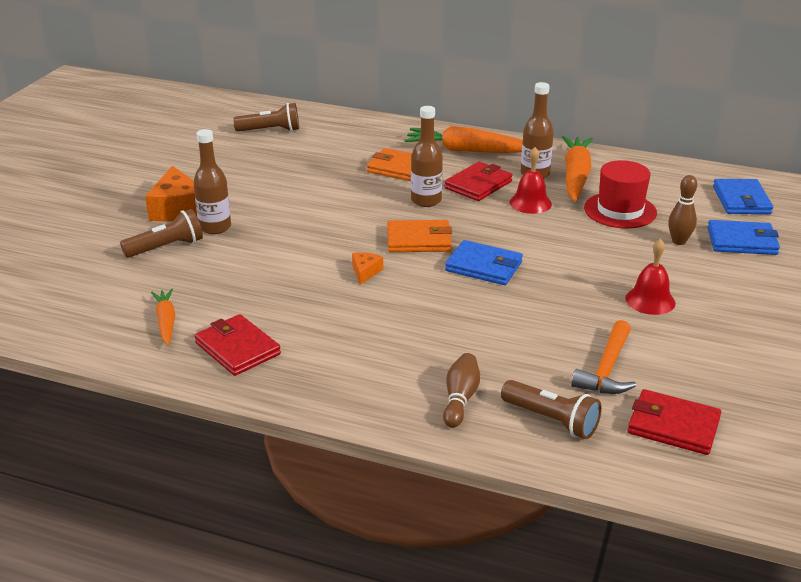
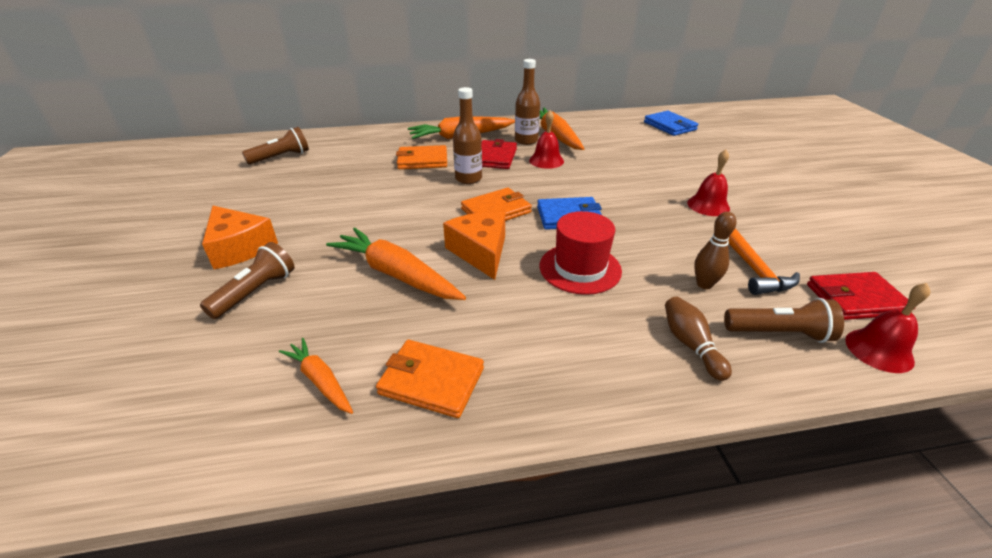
camera: 30 degrees left, 5 degrees up
(215, 227) = (295, 255): brown bottle -> none
(237, 348) = (431, 381): red wallet -> orange wallet
(279, 268) = (396, 274): none -> orange carrot
(365, 272) = (480, 252): orange cheese -> orange cheese, size x2.02
(620, 210) = (610, 150): red hat -> red hat (580, 268)
(627, 464) = (879, 350): none -> red bell
(679, 241) = (670, 160): brown bowling pin -> brown bowling pin (704, 284)
(742, 241) = (704, 150): blue wallet -> none

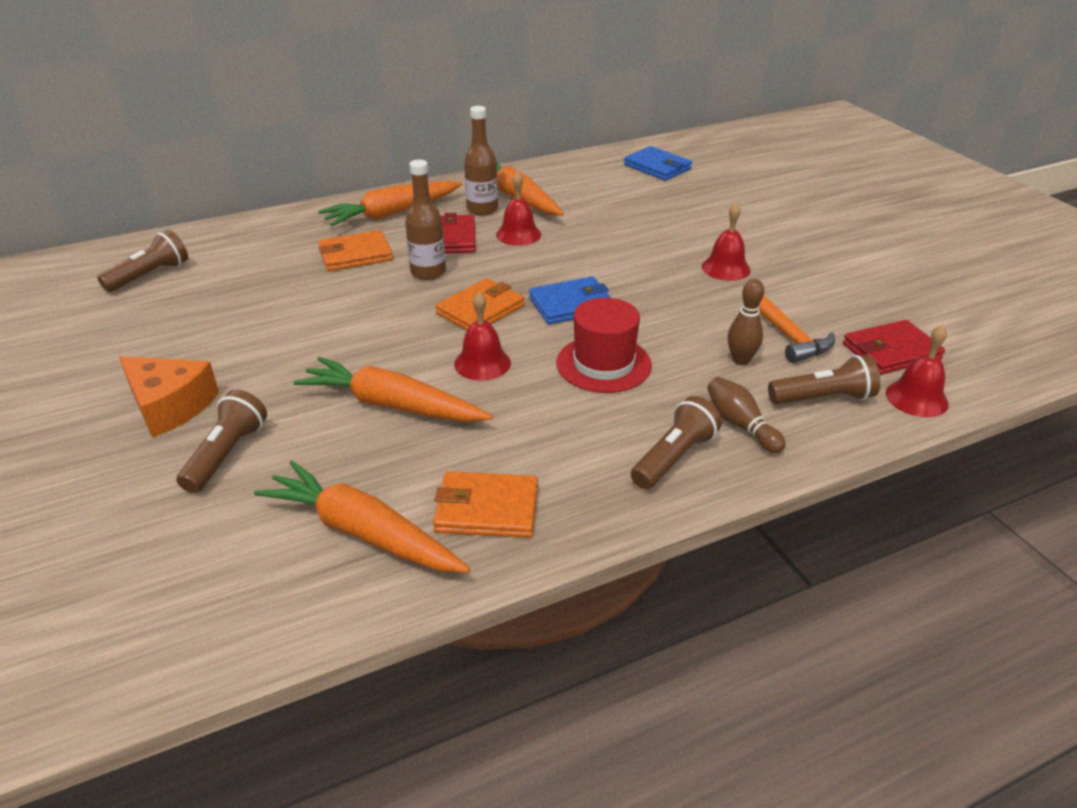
camera: 15 degrees left, 0 degrees up
(320, 381) = (363, 532): orange carrot -> orange carrot, size x1.80
(480, 252) = (482, 363): orange cheese -> red bell
(618, 365) = (674, 457): none -> brown flashlight

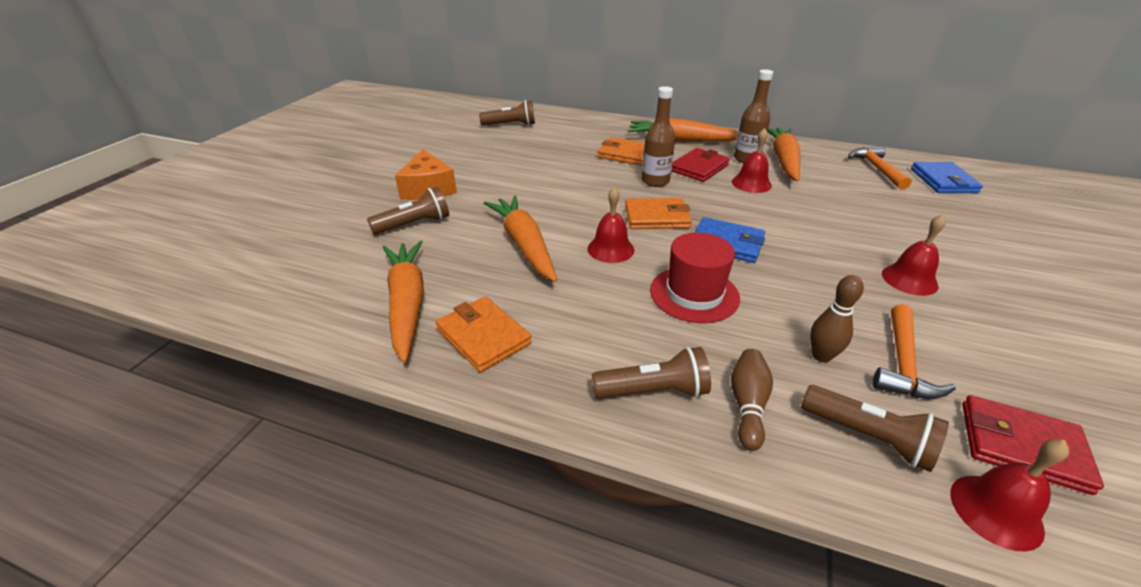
camera: 45 degrees right, 0 degrees up
(599, 175) = (877, 169): none -> orange hammer

